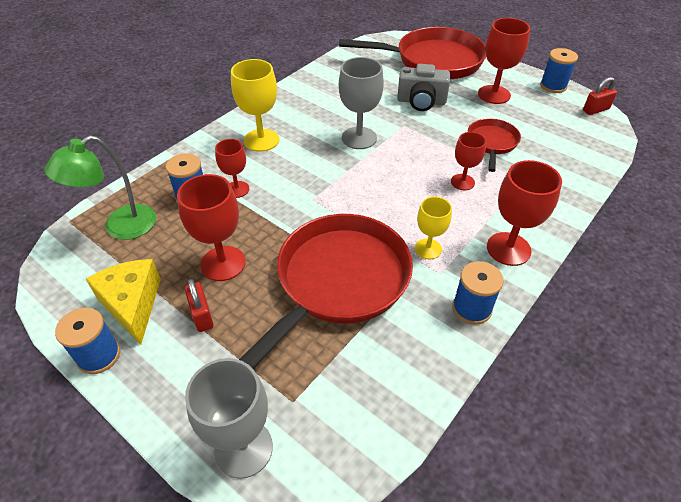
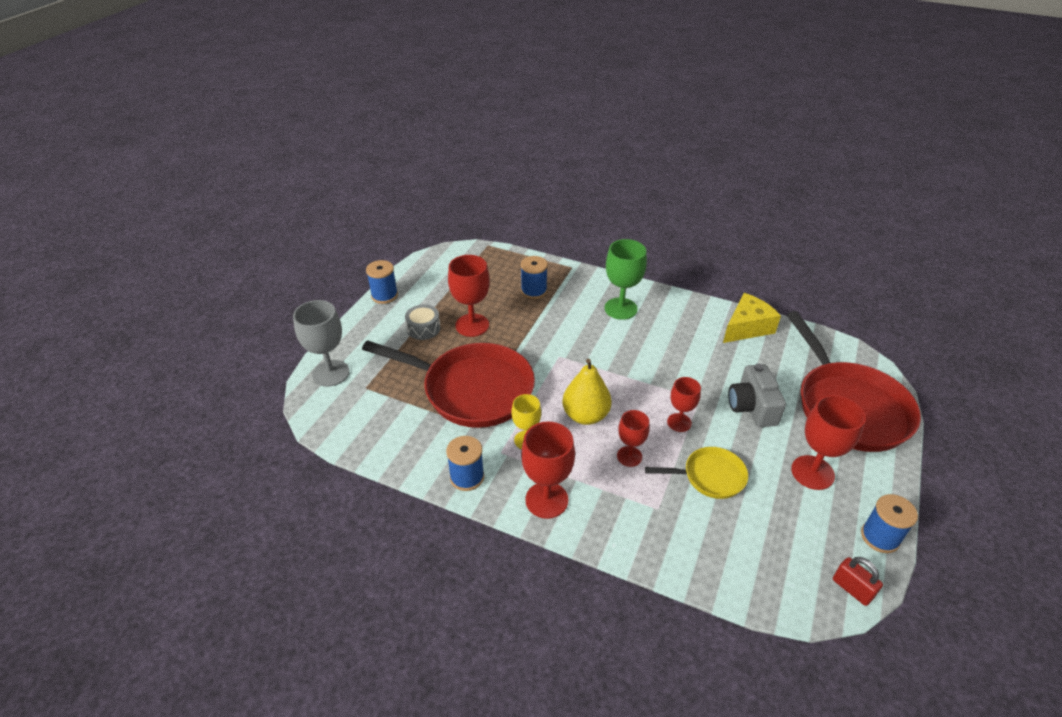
camera: 75 degrees right, 5 degrees down
(120, 227) = (490, 268): green lamp -> none
(132, 304) = (425, 296): yellow cheese -> yellow cheese (747, 327)
(202, 316) = (423, 328): red padlock -> grey drum
(237, 189) = (552, 311): red goblet -> red goblet (679, 422)
(261, 140) = (620, 308): yellow goblet -> green goblet
(359, 138) = (659, 369): grey goblet -> none
(404, 198) = (585, 415): none -> yellow pear
(492, 143) = (709, 476): red pan -> yellow pan

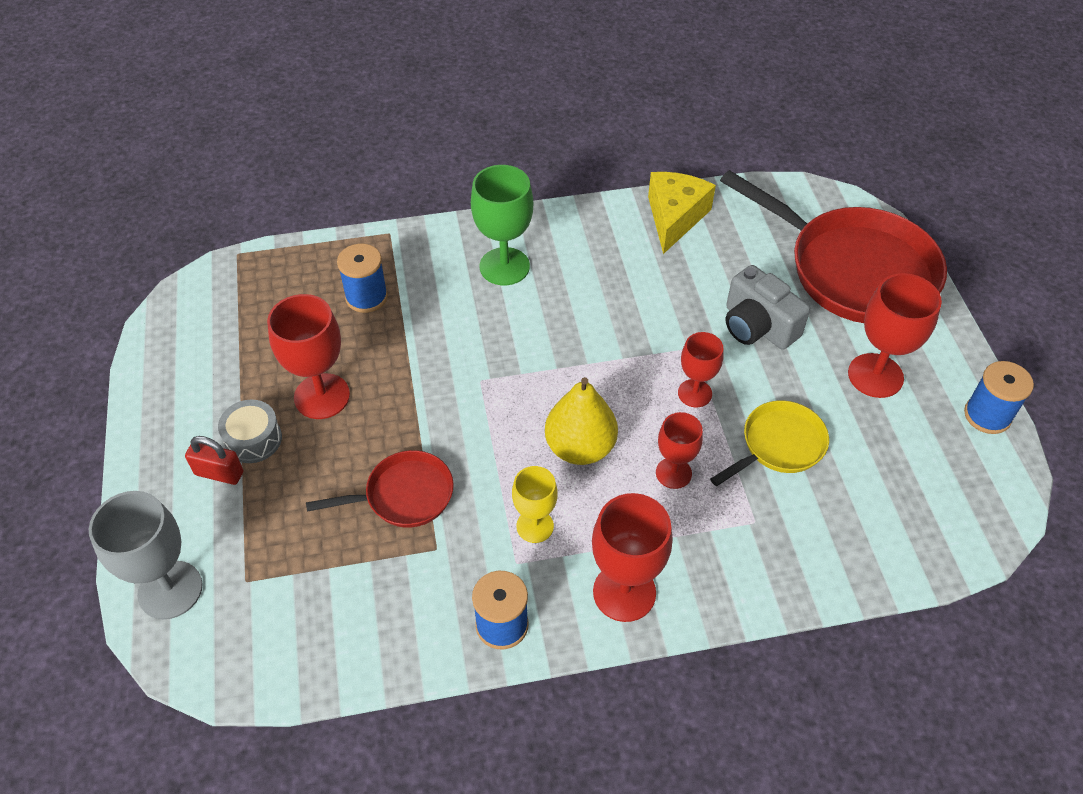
camera: 35 degrees left, 10 degrees up
(384, 295) = (144, 417): blue spool -> none
(471, 389) = (403, 495): red pan -> red pan, size x0.50
(852, 589) = (1003, 493): red padlock -> red padlock (219, 473)

